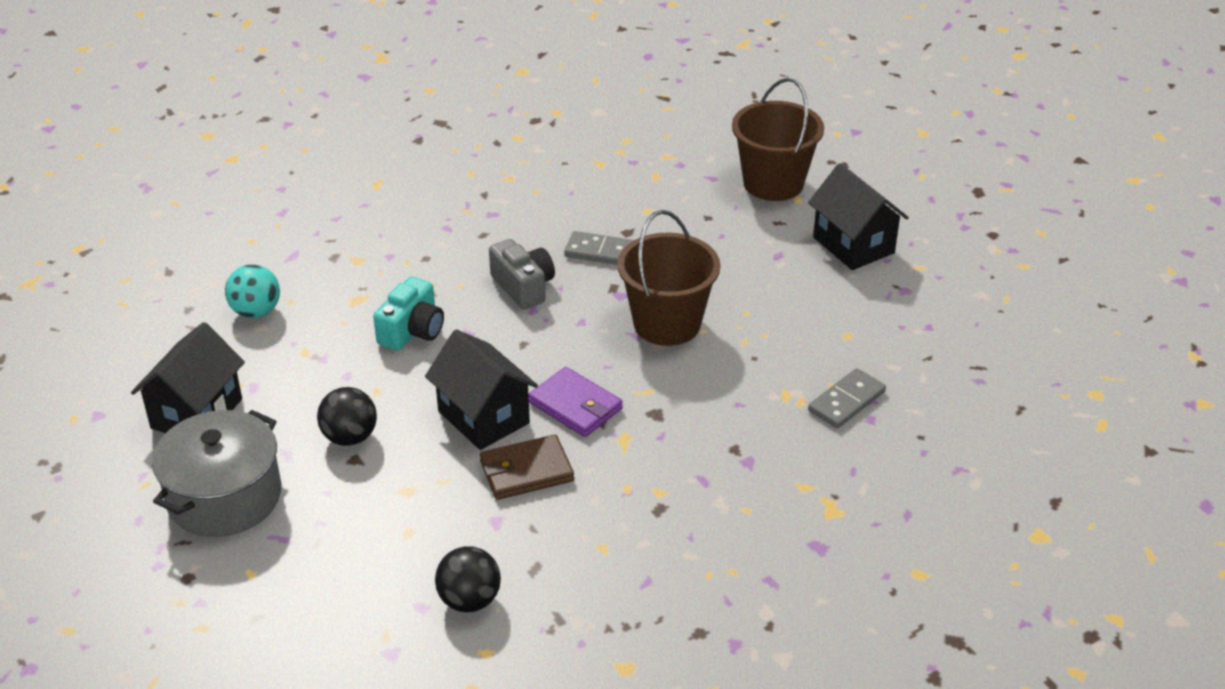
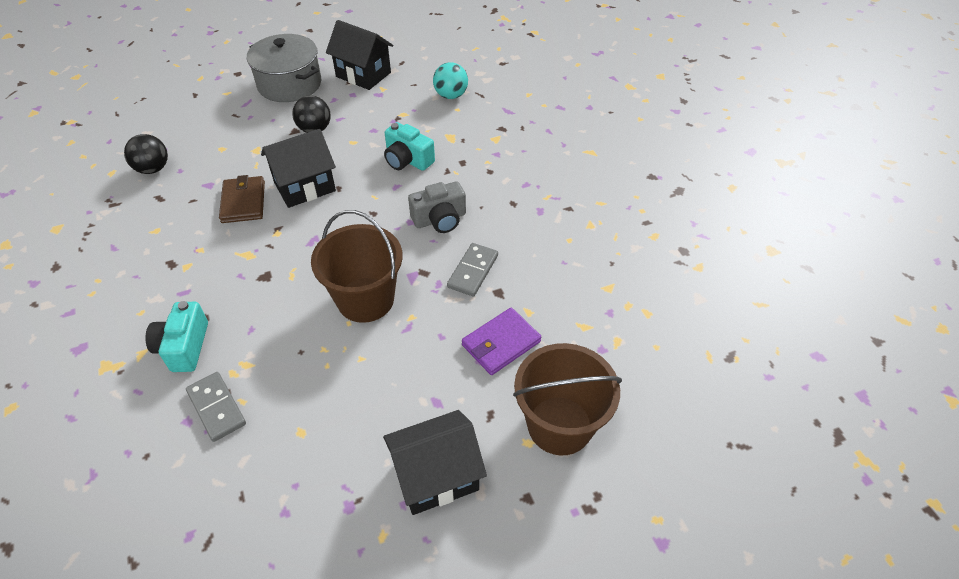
camera: 100 degrees right, 10 degrees up
(575, 406) = (294, 233): purple wallet -> purple wallet (501, 343)
(782, 452) = (184, 347): none -> turquoise camera

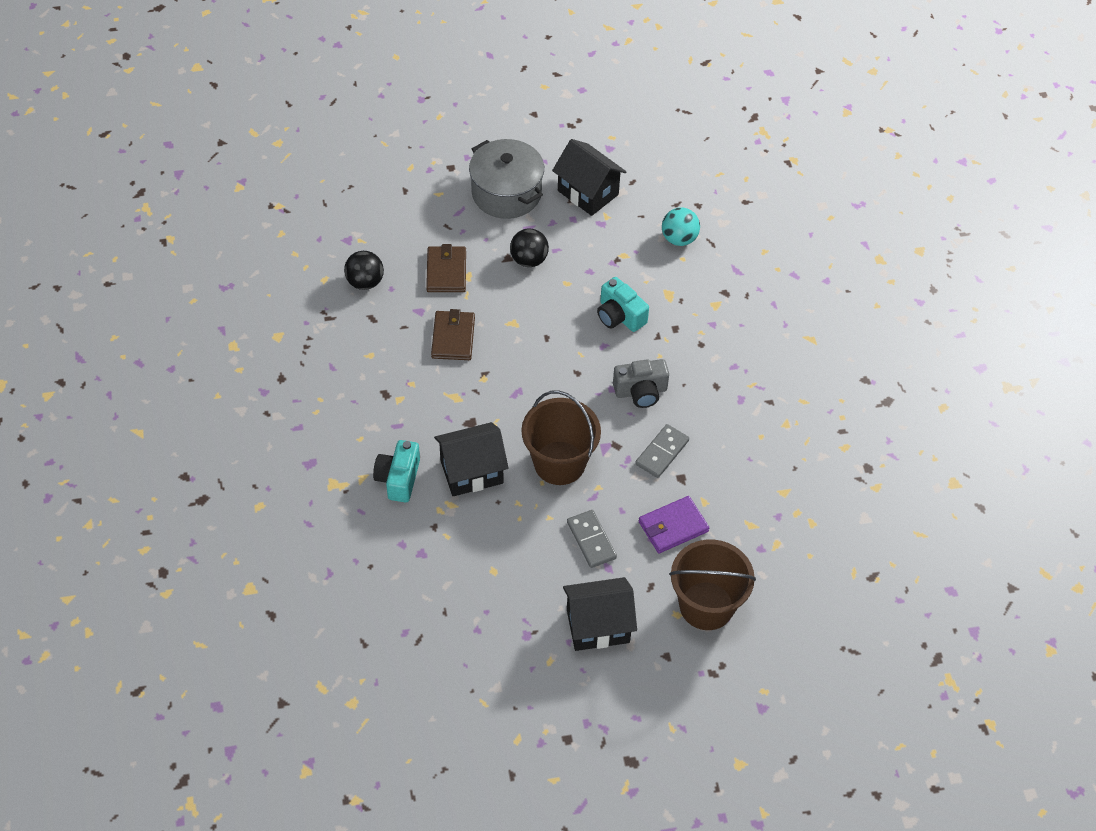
camera: 10 degrees right, 5 degrees up
(216, 408) = (426, 537): grey domino -> grey domino (591, 540)
(235, 149) = (446, 271): none -> brown wallet
(305, 187) = (513, 330): black house -> black house (471, 472)

